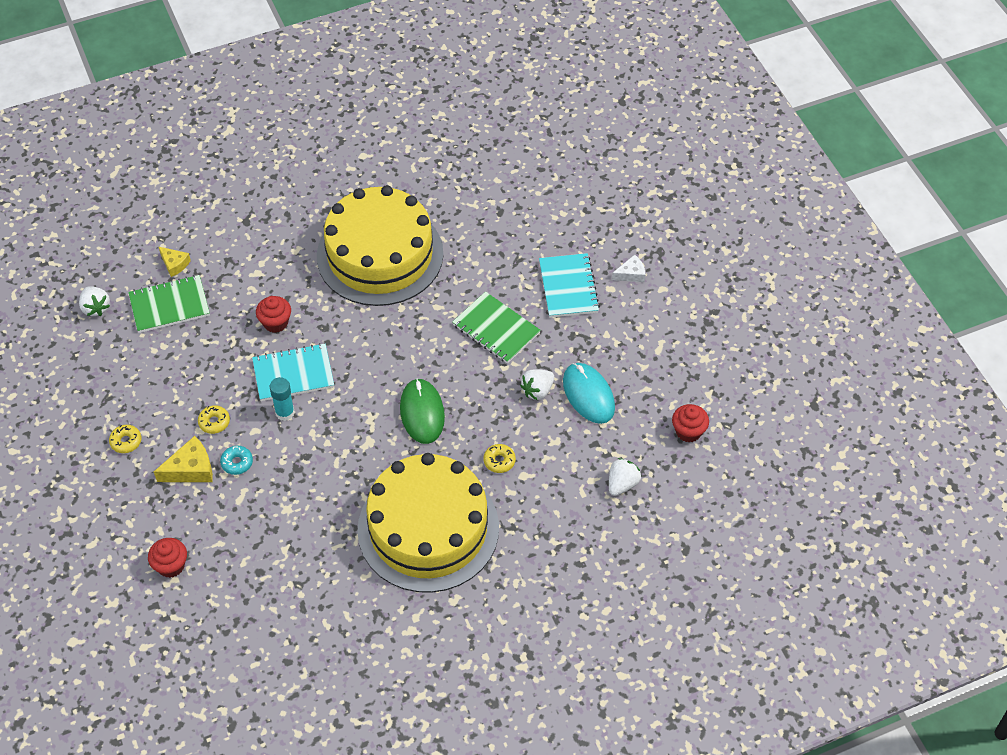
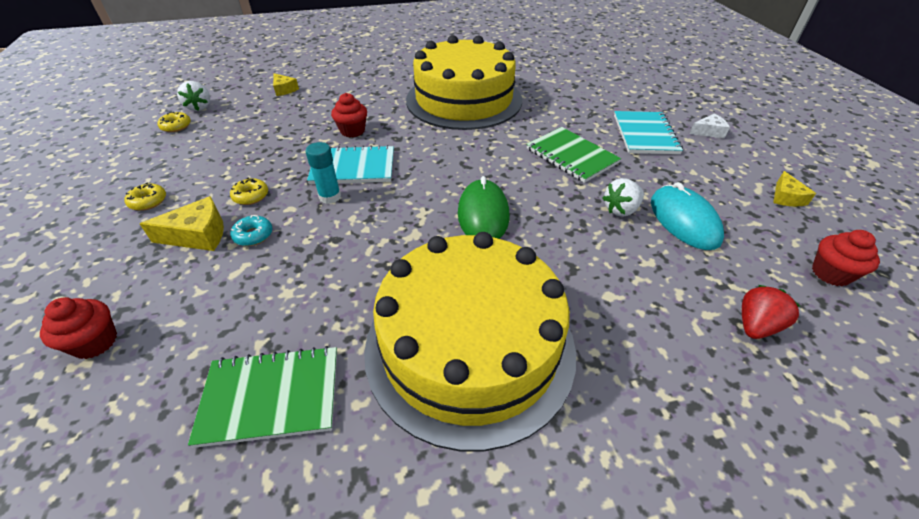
camera: 10 degrees right, 10 degrees down
(169, 305) = (263, 111): green notebook -> green notebook (271, 396)
(499, 461) = (575, 274): yellow donut -> yellow donut (176, 126)
(622, 484) = (755, 325): white strawberry -> red strawberry
(679, 355) = (786, 197): none -> yellow cheese

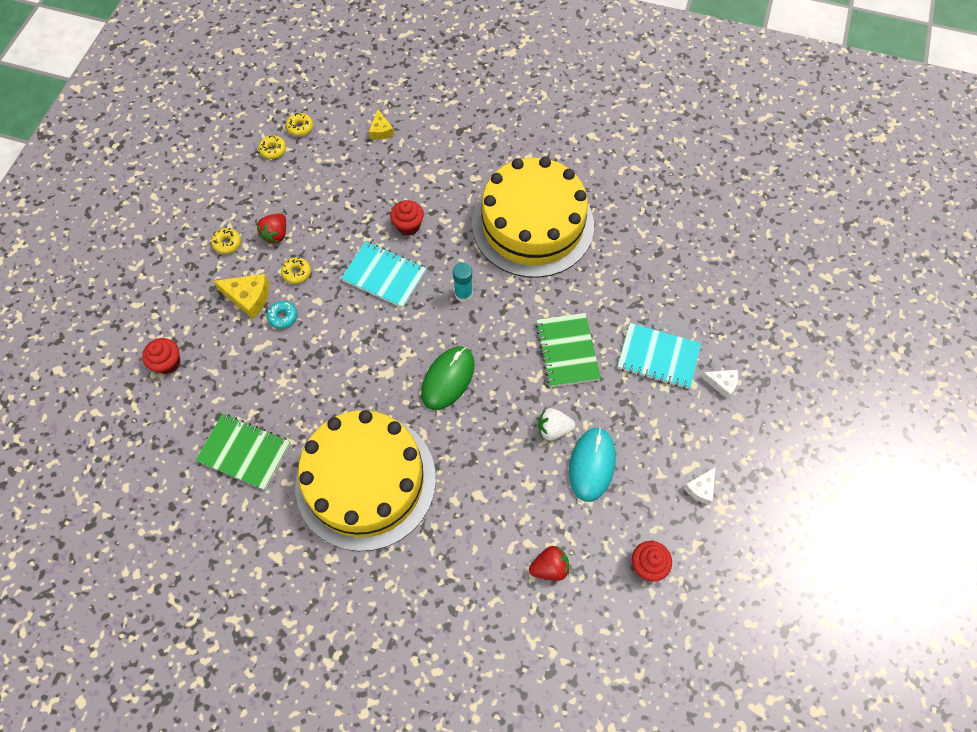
camera: 30 degrees right, 20 degrees up
(199, 107) = (300, 127): white strawberry -> yellow donut
(209, 177) = (276, 234): none -> red strawberry
(330, 197) = (350, 302): turquoise glue stick -> turquoise glue stick (463, 294)
(645, 134) = (658, 357): turquoise notebook -> turquoise notebook turned 75 degrees clockwise
(786, 197) = (700, 488): yellow cheese -> white cheese

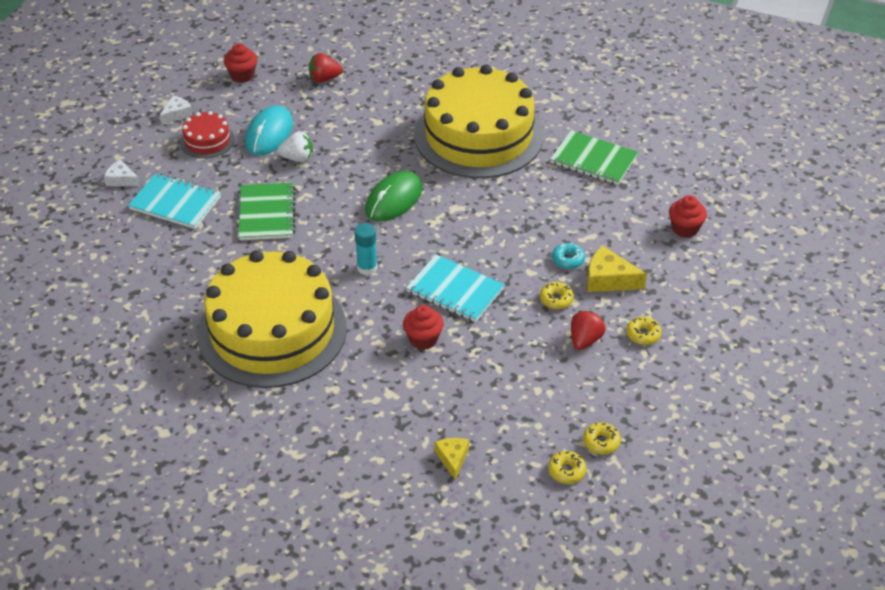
camera: 175 degrees left, 20 degrees down
(654, 448) = (207, 140): none -> red cake

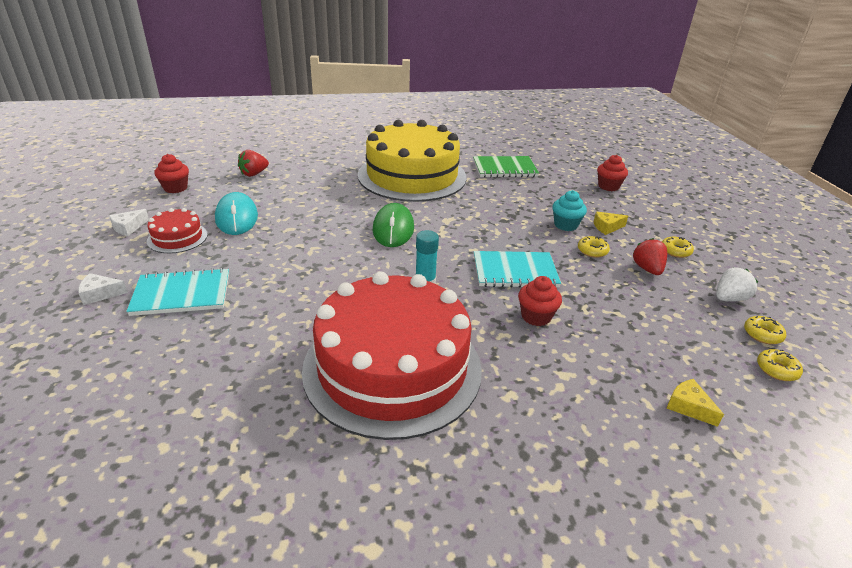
camera: 35 degrees left, 10 degrees down
(177, 114) = (128, 227): white cheese -> white cheese turned 150 degrees counterclockwise
(267, 213) = (289, 272): green notebook -> none
(272, 331) = (392, 367): yellow cake -> red cake
(297, 158) = (280, 226): white strawberry -> white strawberry (729, 298)
(568, 260) = (565, 225): turquoise donut -> turquoise cupcake
(608, 279) = (607, 227): yellow cheese -> yellow cheese, size x0.64

